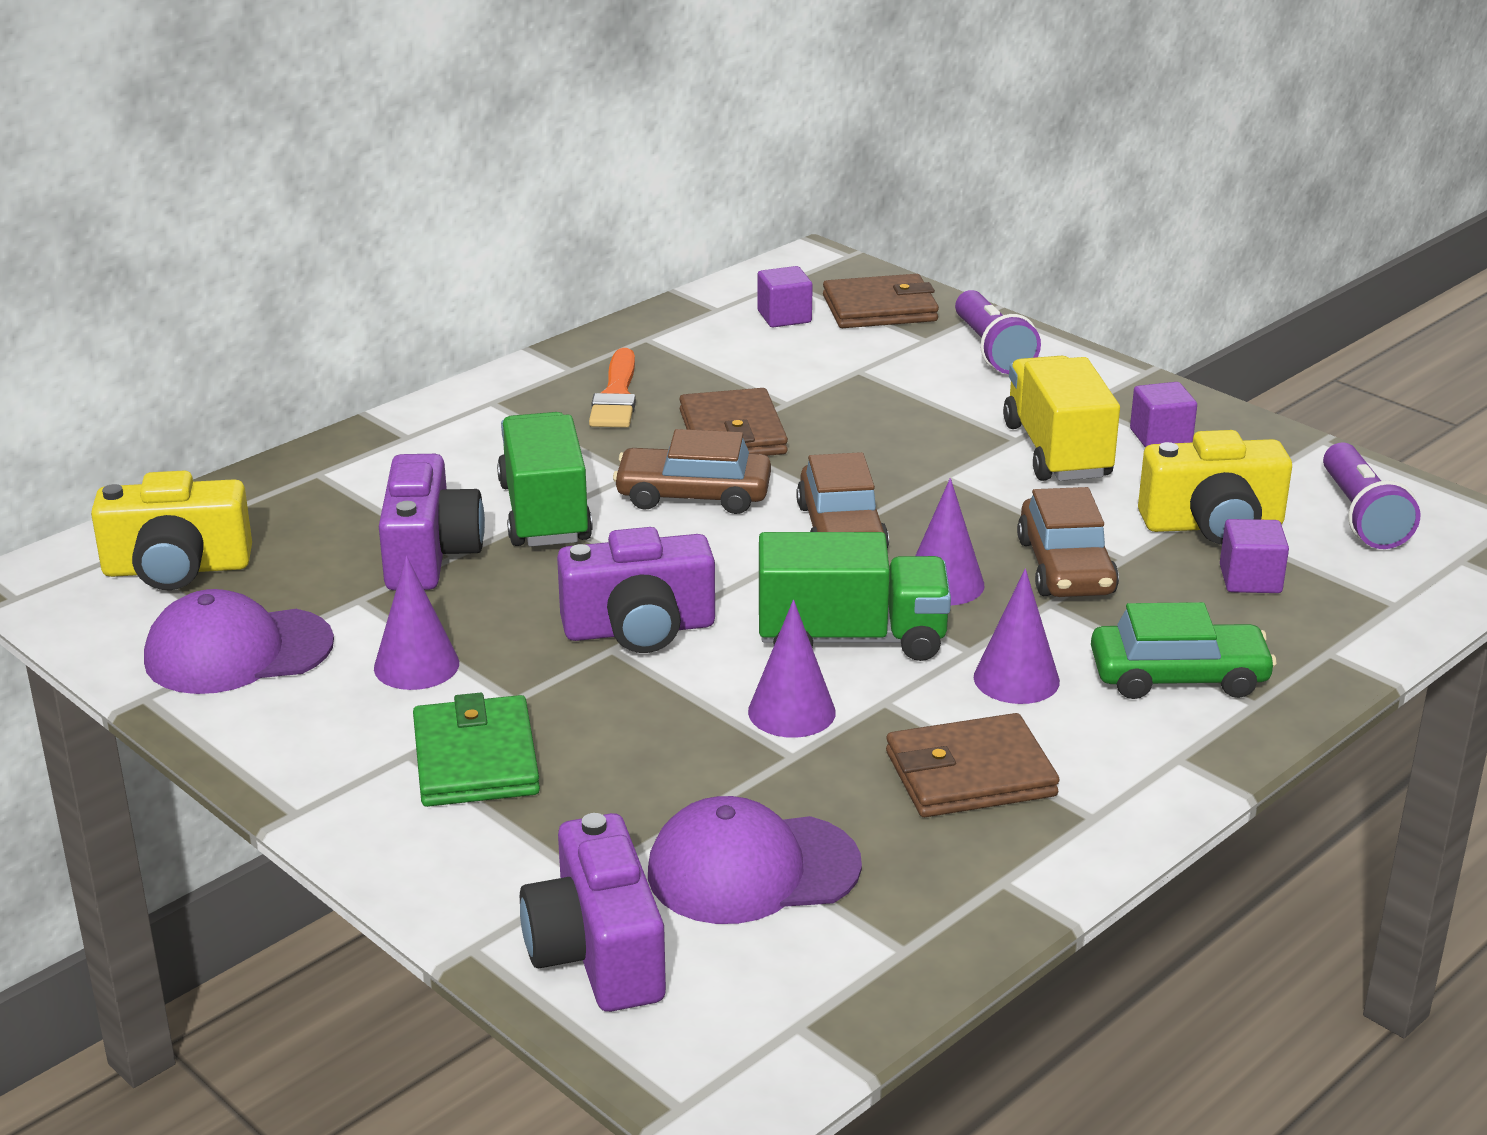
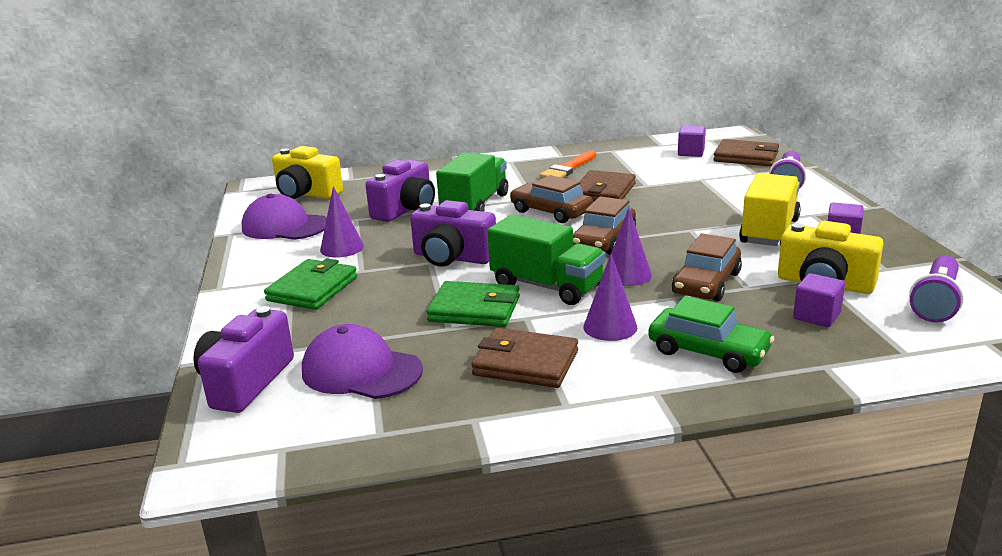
camera: 35 degrees right, 5 degrees down
(791, 711) = (474, 309): purple cone -> green wallet

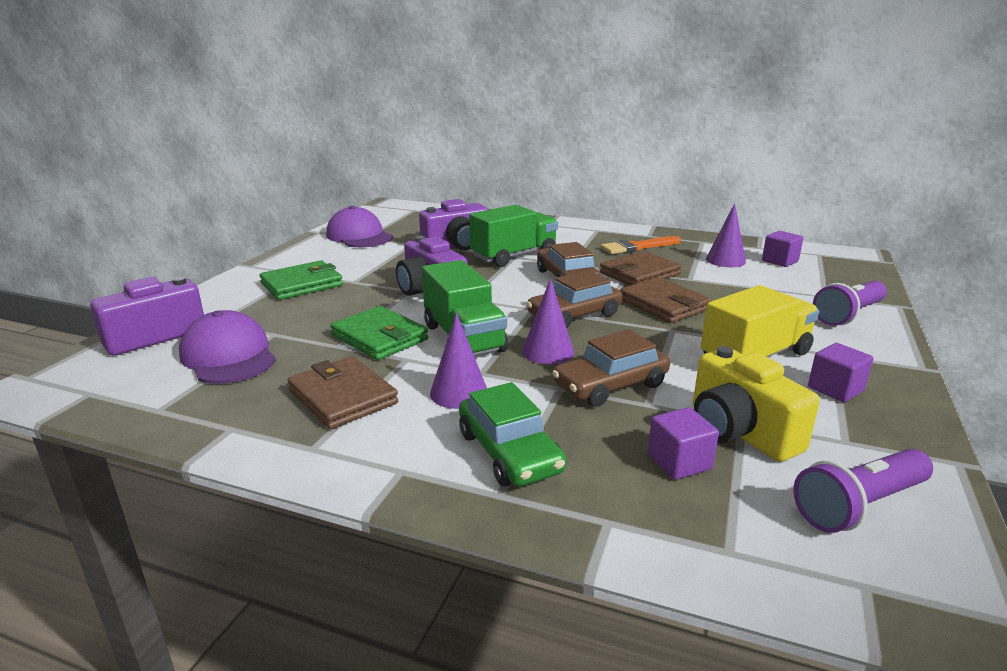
camera: 30 degrees right, 0 degrees up
(306, 194) = (410, 217): yellow camera -> none
(342, 248) = (369, 261): purple cone -> purple cone (725, 260)
(746, 157) = (836, 279): brown wallet -> brown wallet (664, 304)

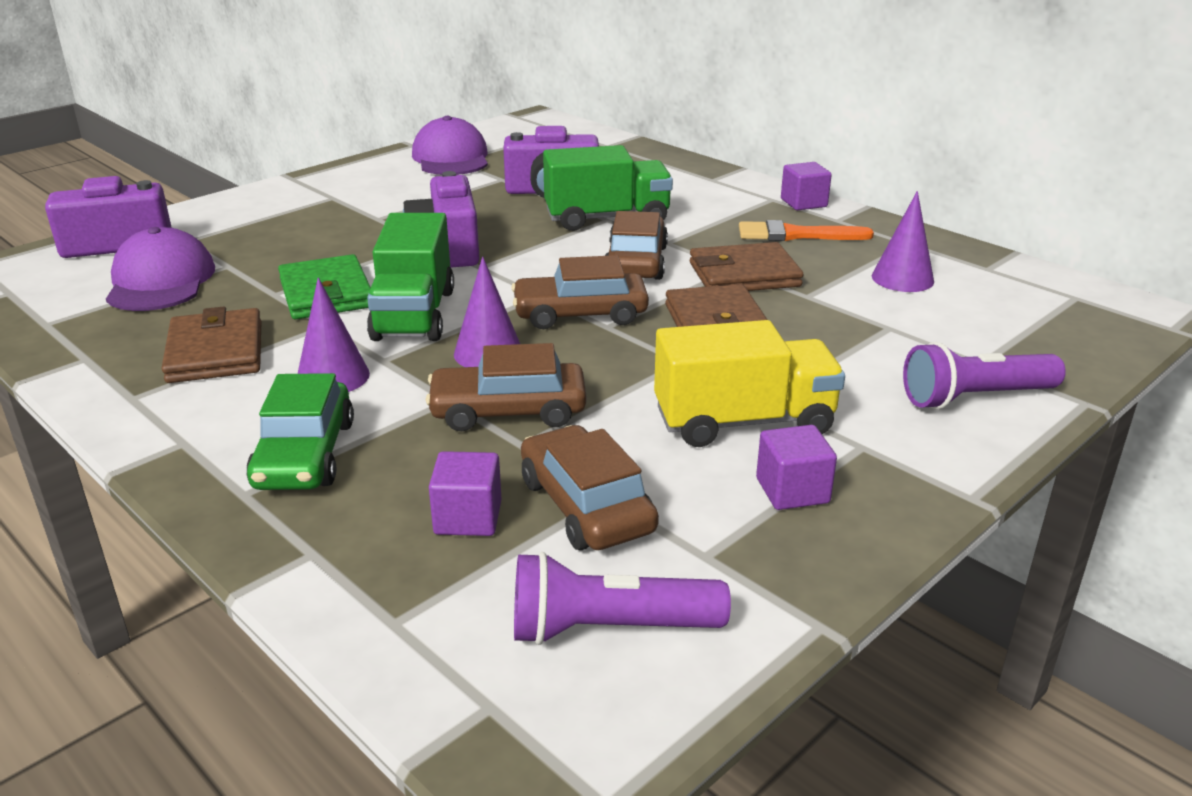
camera: 25 degrees right, 5 degrees up
(302, 284) = (318, 211): green wallet -> none
(739, 432) = (586, 505): yellow camera -> brown car
(780, 261) = (989, 296): purple cube -> purple cube (803, 203)

